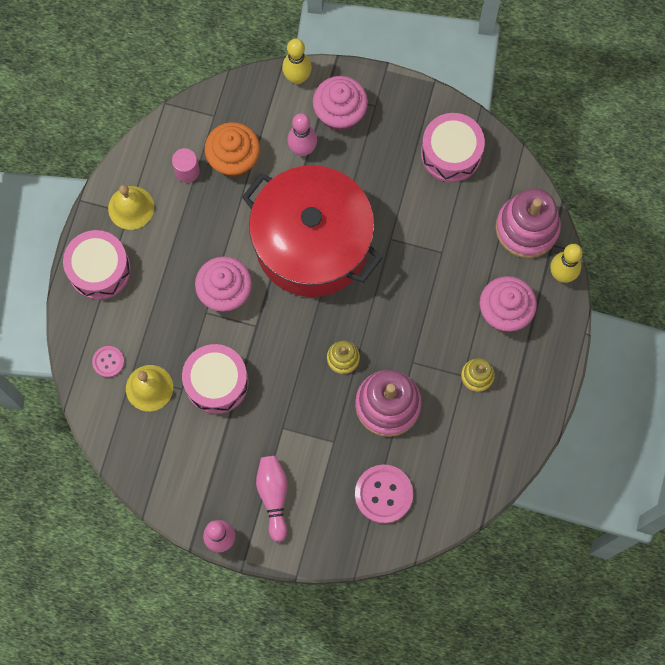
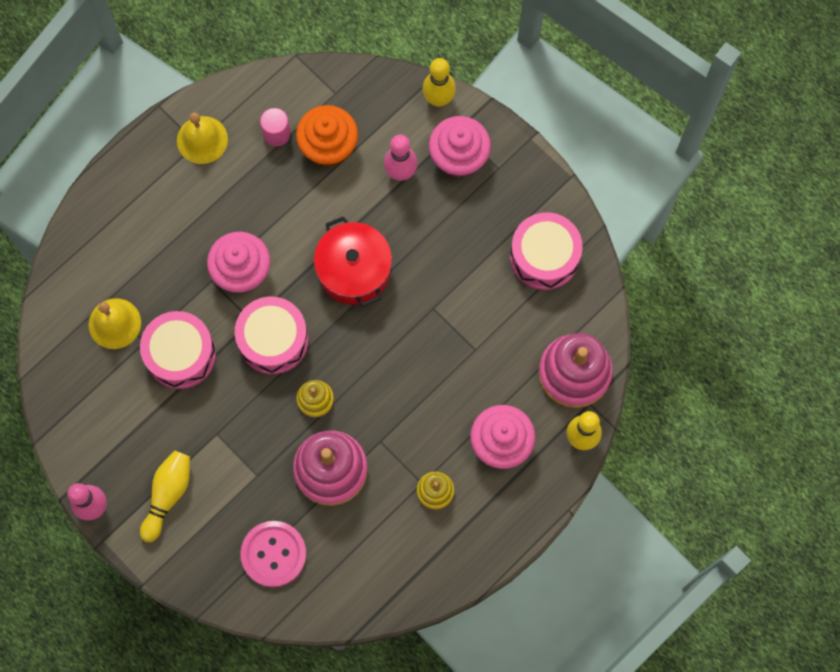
camera: 30 degrees right, 0 degrees up
(99, 269) = (136, 183): pink drum -> pink drum (273, 340)
(108, 362) = (91, 277): pink button -> none
(273, 496) = (168, 495): pink bowling pin -> yellow bowling pin
(312, 243) = (354, 270): red pot -> red pot, size x0.57

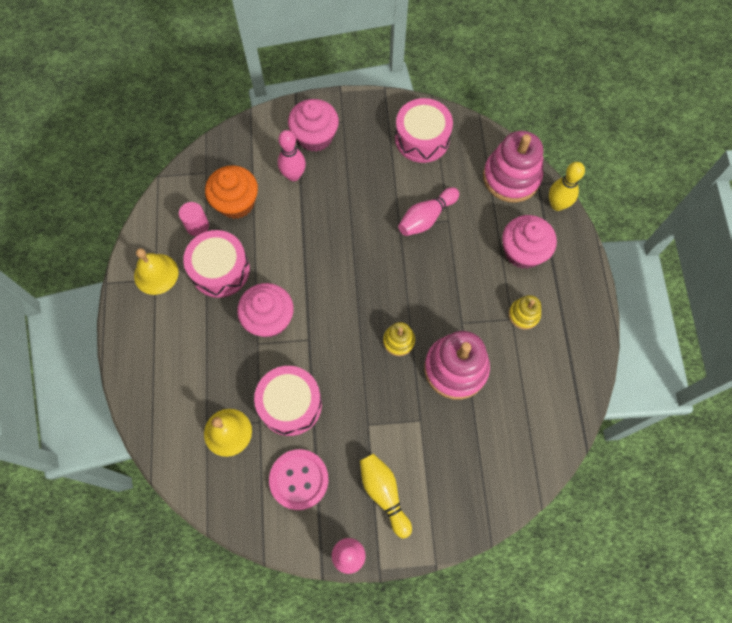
camera: 50 degrees left, 5 degrees down
(273, 340) = (334, 336): pink drum -> pink drum (220, 270)
(273, 554) = (486, 453): pink button -> pink button (299, 479)
(354, 270) = (332, 250): red pot -> none
(438, 99) = (267, 120): yellow bowling pin -> none
(461, 327) = (426, 218): none -> pink bowling pin

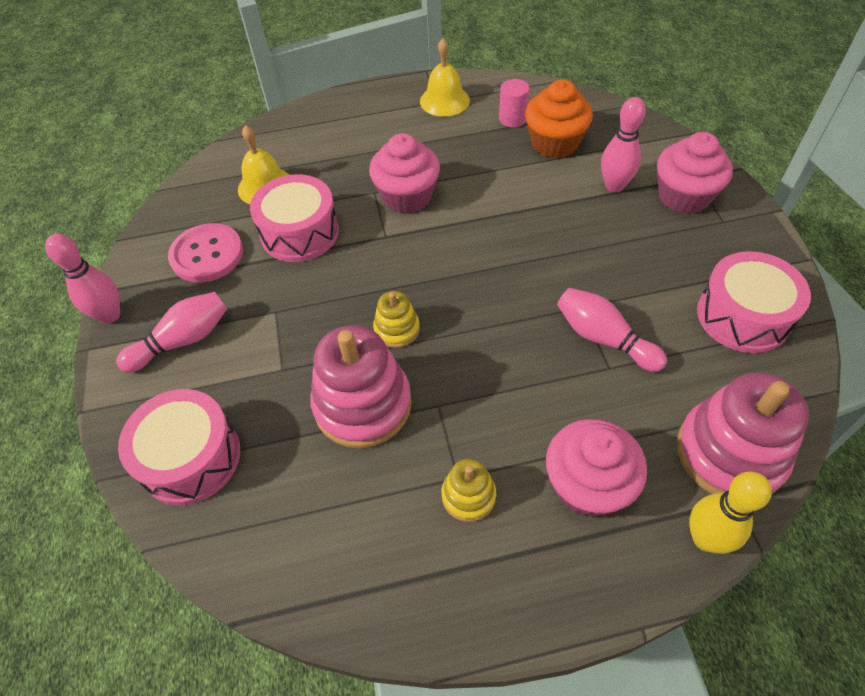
camera: 85 degrees right, 15 degrees down
(220, 270) = (461, 146): pink drum -> pink drum (190, 458)
(384, 493) = (183, 341): yellow bowling pin -> pink bowling pin

